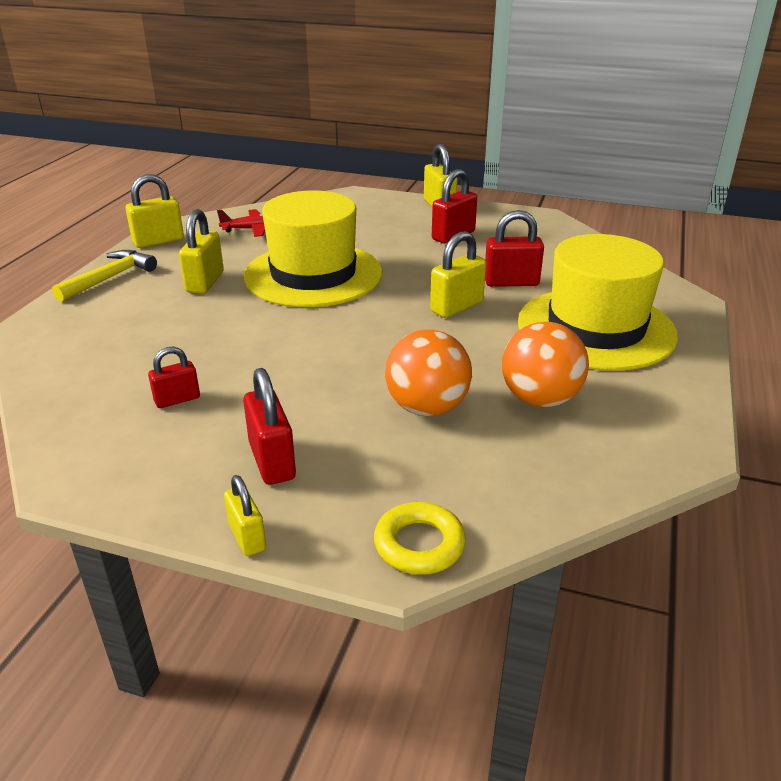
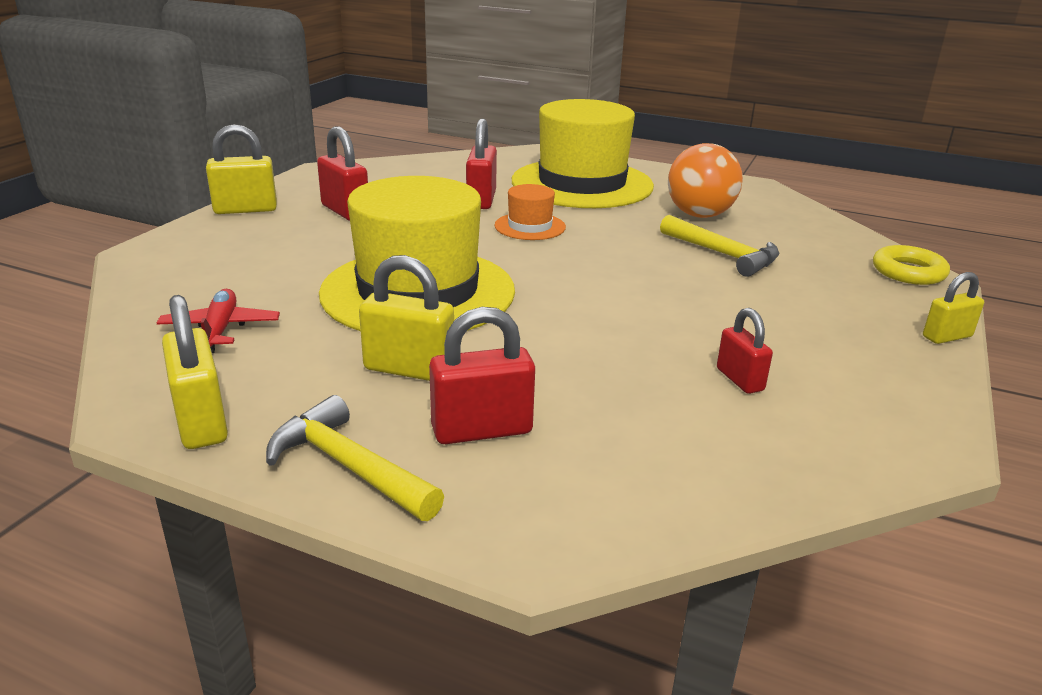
camera: 85 degrees left, 5 degrees down
(272, 461) = (834, 324): red padlock -> red padlock (482, 430)
(427, 407) = (723, 254): orange ball -> yellow hammer
(456, 307) = (530, 226): yellow padlock -> orange hat

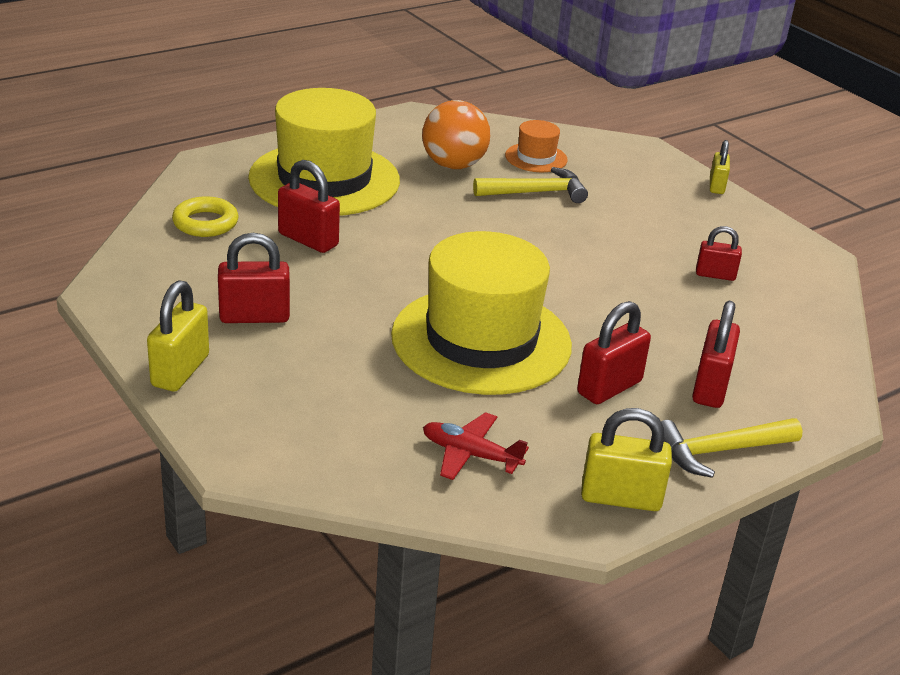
camera: 60 degrees left, 5 degrees up
(409, 369) = (609, 387): yellow padlock -> red padlock
(530, 226) = (398, 242): orange hat -> orange hat (536, 158)
(908, 272) = (625, 148): yellow ring -> yellow ring (205, 223)

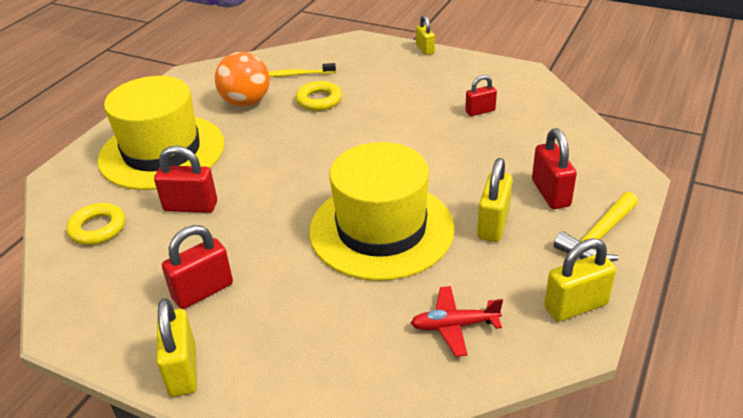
camera: 25 degrees left, 5 degrees up
(536, 158) = (296, 74): orange hat -> yellow toothbrush
(536, 193) = (319, 100): yellow hammer -> yellow ring
(609, 387) = (493, 224): red padlock -> yellow padlock

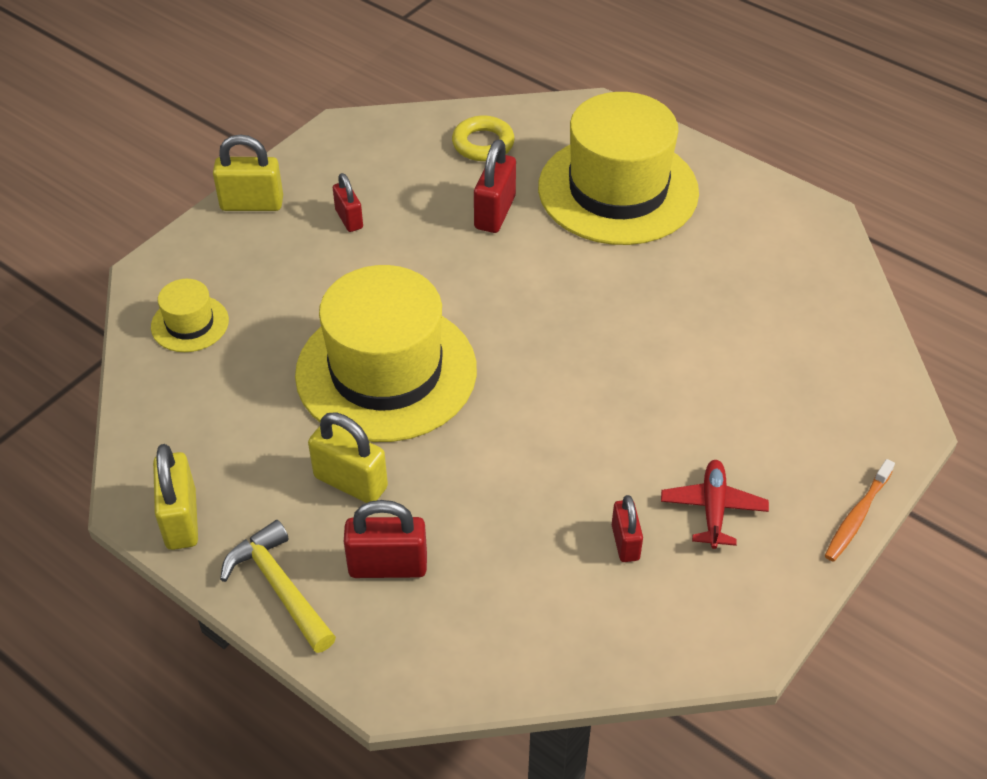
camera: 100 degrees right, 10 degrees up
(203, 291) = (349, 219): red padlock -> red padlock, size x0.64
(246, 102) = (721, 272): orange ball -> none
(296, 74) = (795, 333): yellow toothbrush -> none
(319, 100) = (709, 351): yellow ring -> none
(363, 368) = (190, 324): none -> yellow hat
(425, 49) = (857, 516): yellow padlock -> orange toothbrush
(454, 325) = (207, 404): red plane -> red plane (713, 509)

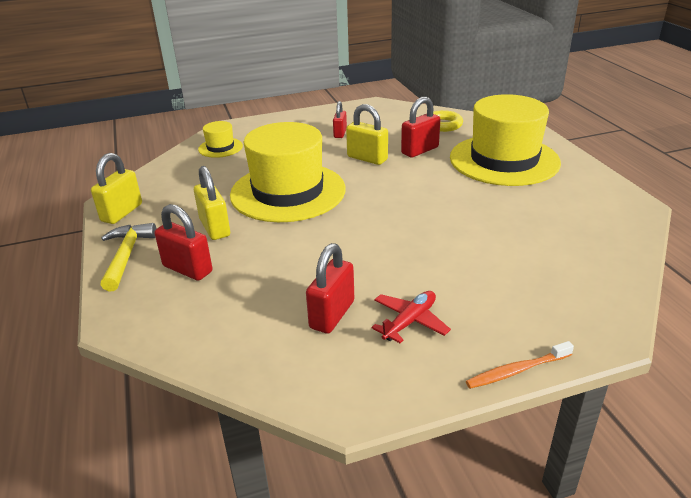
camera: 35 degrees right, 15 degrees down
(252, 204) = (301, 117): yellow padlock -> yellow padlock (367, 158)
(625, 542) = (332, 315): red padlock -> red padlock, size x1.57

